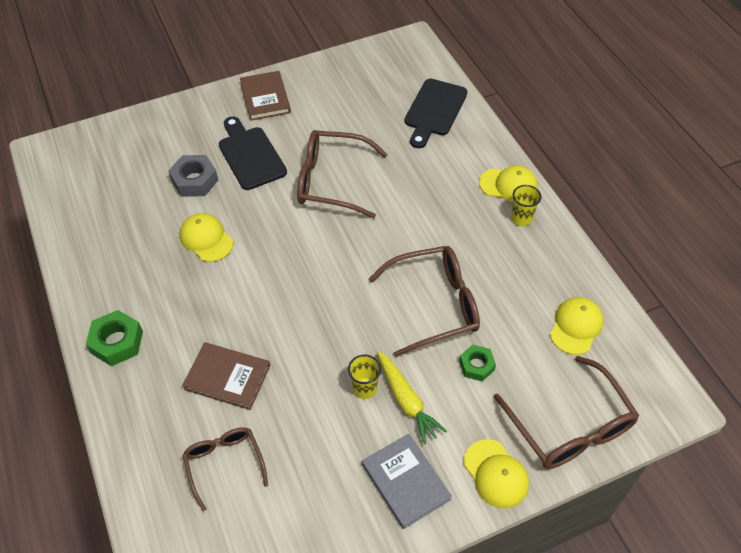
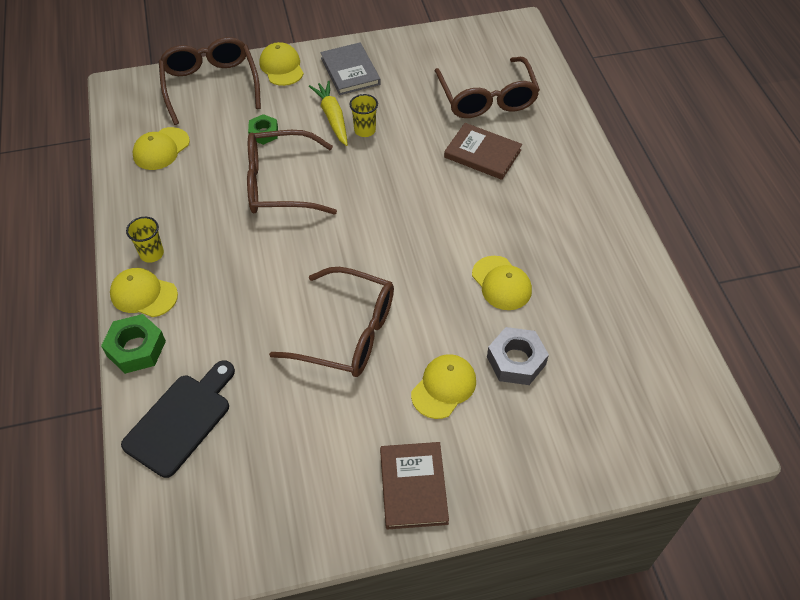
camera: 170 degrees left, 0 degrees up
(117, 342) = (586, 195): green nut -> green nut (136, 348)
(224, 463) = (487, 98): brown glasses -> brown glasses, size x1.62
(250, 155) = (444, 387): black cutting board -> yellow cap

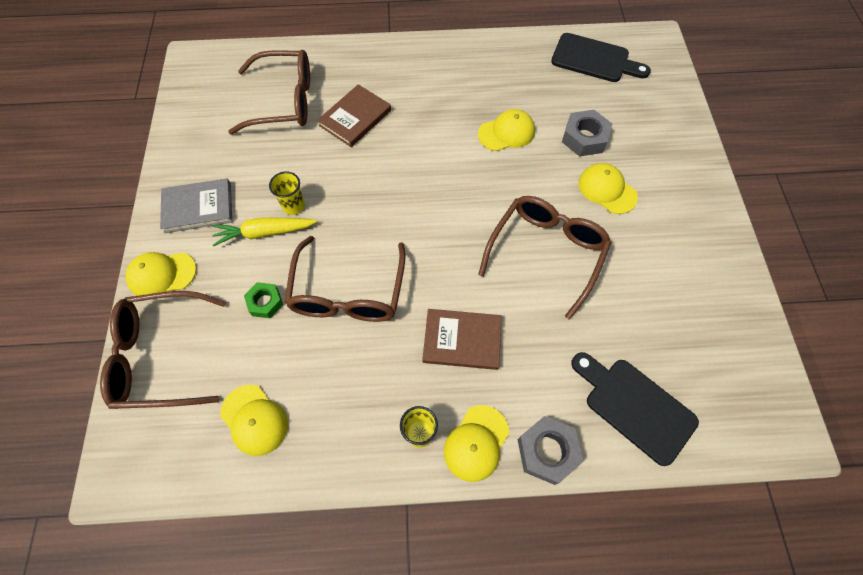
camera: 80 degrees left, 10 degrees up
(136, 348) = (547, 451): green nut -> grey nut
(413, 487) = (697, 225): brown book -> brown book (462, 340)
(654, 366) = (594, 59): none -> black cutting board

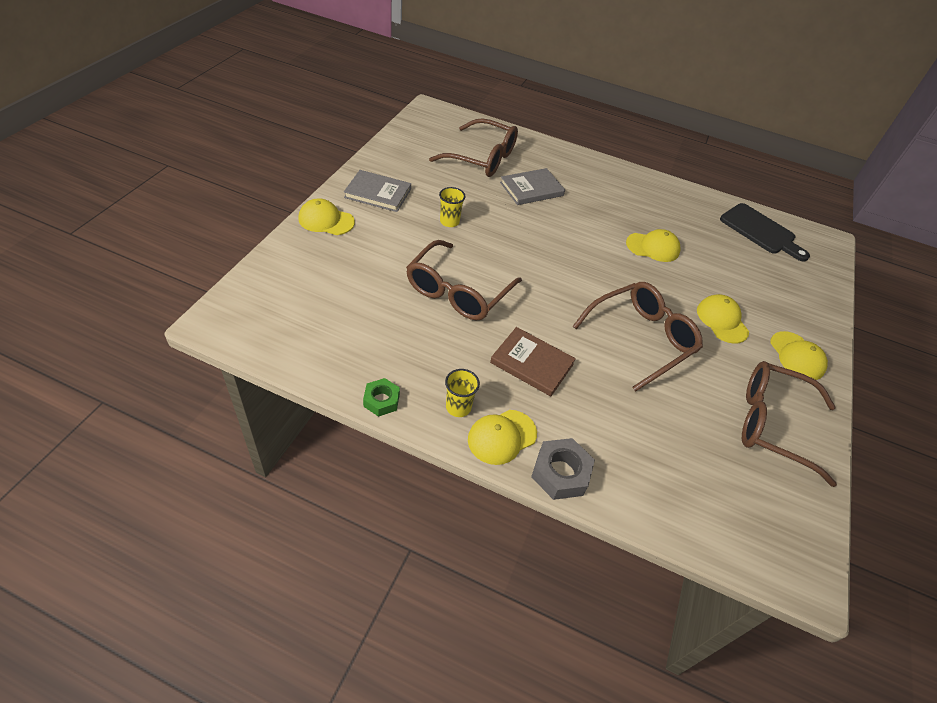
camera: 20 degrees right, 15 degrees down
(161, 356) = (293, 267): brown glasses -> brown glasses (772, 424)
(254, 420) = (335, 336): yellow cap -> yellow cap (797, 356)
(264, 233) = (417, 228): yellow carrot -> none
(265, 302) = (390, 269): green nut -> green nut (381, 400)
(355, 118) = (531, 189): brown book -> grey book
(584, 138) = (721, 278): grey nut -> none
(635, 406) = (660, 481): black cutting board -> none

